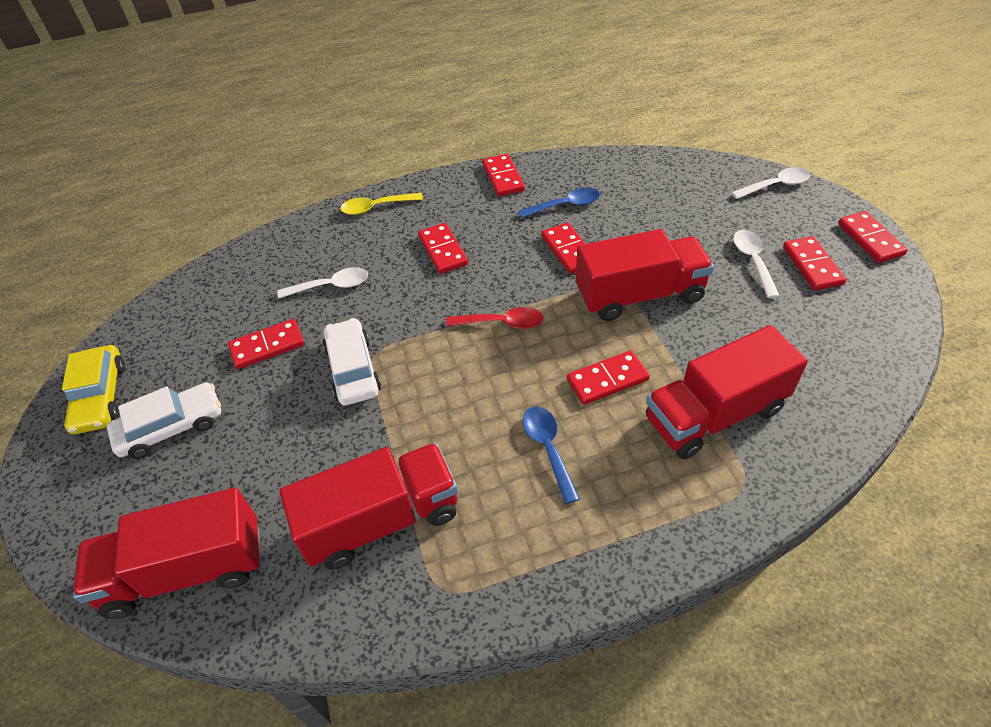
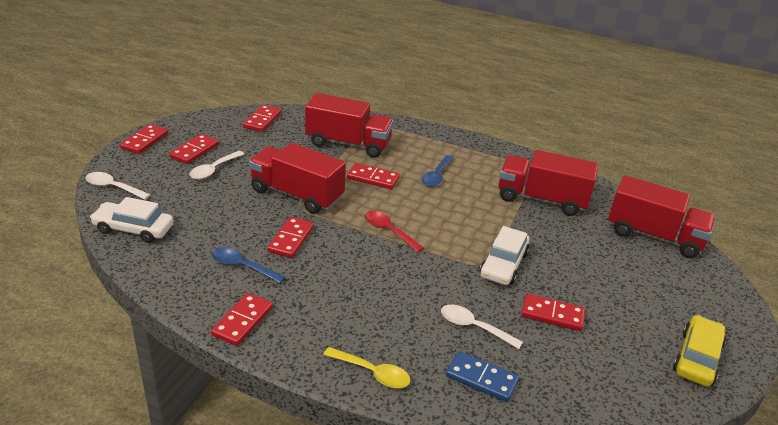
camera: 145 degrees left, 15 degrees down
(171, 427) = (644, 305): white car -> white car (134, 229)
(294, 253) = (481, 379): none -> blue domino
(443, 250) = (366, 296): red domino -> red domino (262, 120)

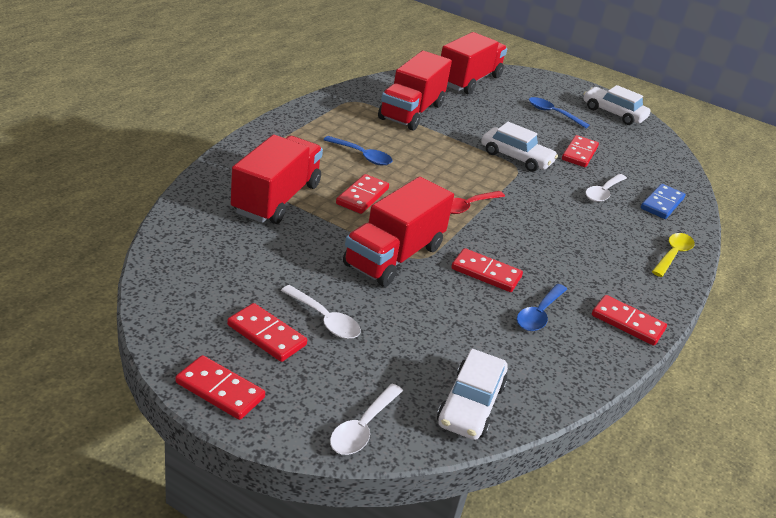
camera: 85 degrees left, 0 degrees up
(262, 120) = (187, 259): red domino -> none
(637, 299) = (552, 113): none -> blue spoon
(697, 358) = (613, 113): yellow car -> white car

